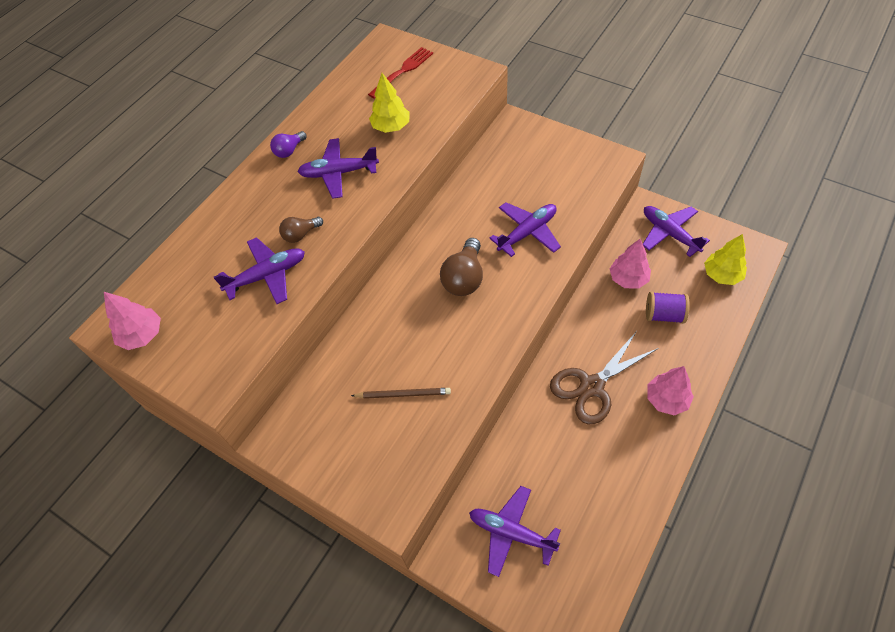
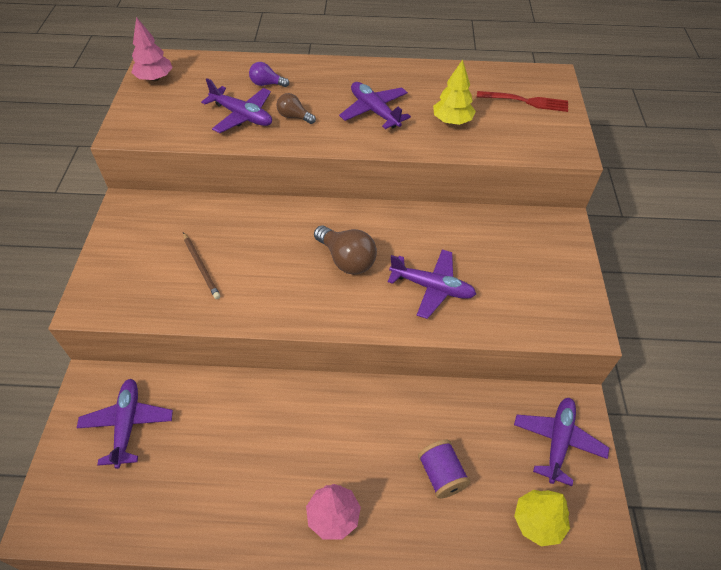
camera: 55 degrees right, 5 degrees down
(289, 151) = (377, 74): purple light bulb -> purple light bulb (267, 84)
(464, 278) = (346, 260): brown light bulb -> brown light bulb turned 120 degrees counterclockwise
(592, 386) = (313, 434): brown scissors -> none
(628, 279) = (466, 420): pink tree -> none

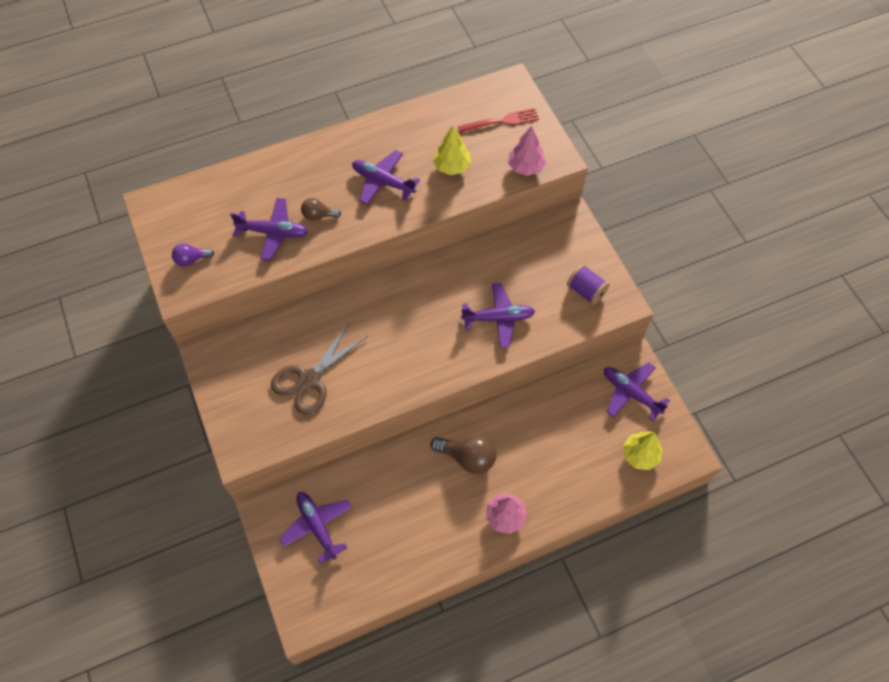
camera: 25 degrees left, 10 degrees up
(155, 78) = (165, 223): pink tree -> pink tree (525, 167)
(201, 267) = (309, 379): brown pencil -> brown scissors
(267, 84) = (272, 189): purple light bulb -> purple light bulb (191, 259)
(346, 260) = (421, 323): brown light bulb -> brown light bulb (467, 457)
(441, 475) = (563, 454): purple spool -> purple spool (586, 291)
(557, 441) = (631, 393): purple plane -> purple plane turned 45 degrees counterclockwise

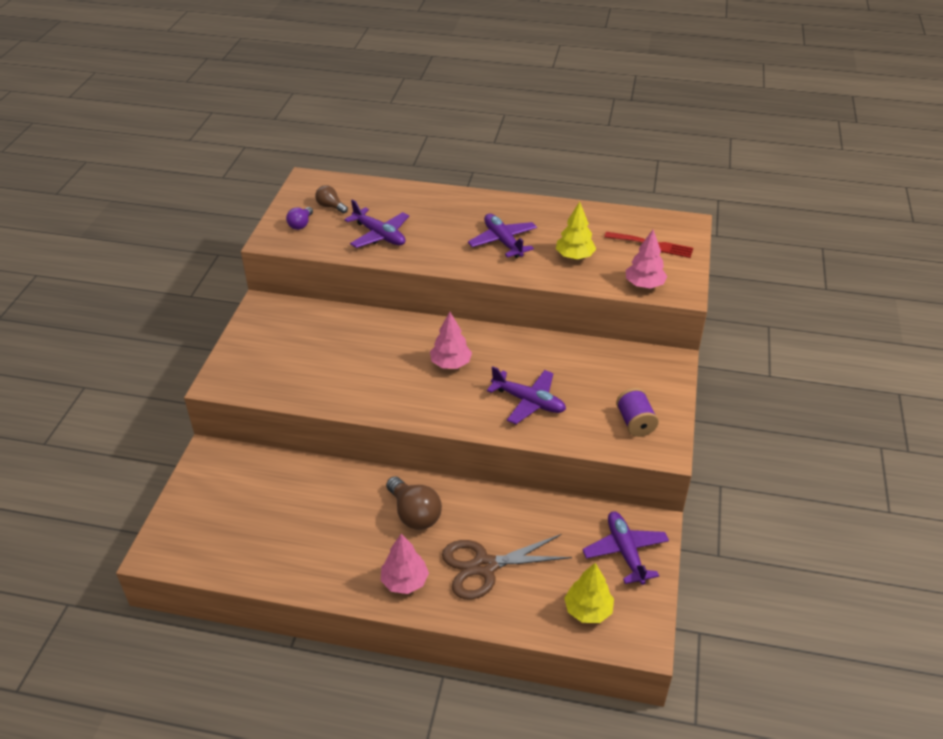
camera: 35 degrees right, 20 degrees down
(191, 259) = (301, 224): purple light bulb -> purple light bulb turned 90 degrees counterclockwise
(309, 379) = (322, 363): brown scissors -> brown scissors (484, 566)
(317, 526) = (237, 490): purple plane -> none
(318, 215) = (427, 240): brown light bulb -> brown light bulb (330, 206)
(412, 318) = (450, 363): none -> pink tree

